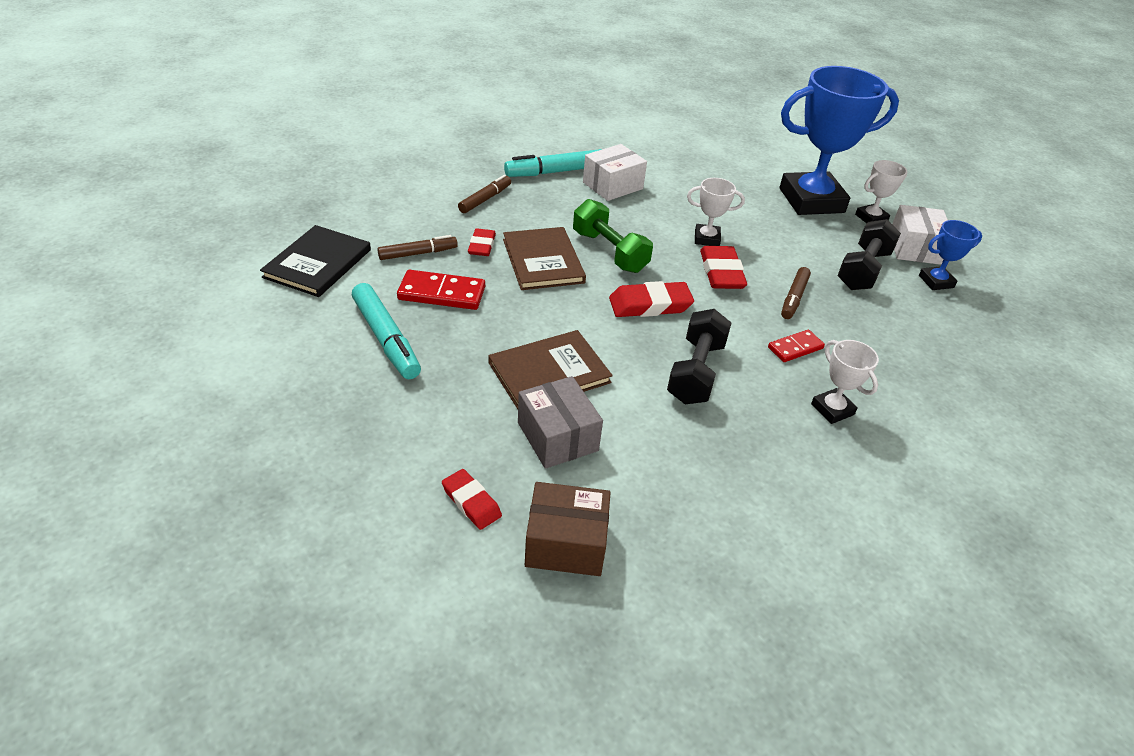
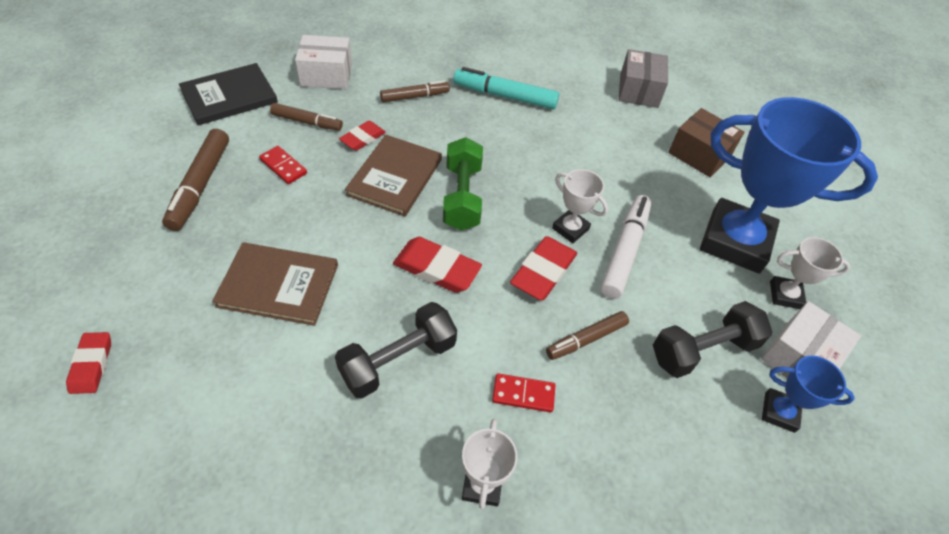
camera: 35 degrees right, 10 degrees up
(386, 338) = (200, 185): turquoise marker -> brown marker
(441, 293) = (283, 167): red domino -> red domino, size x0.63
(557, 436) = (216, 349): grey box -> grey box (638, 91)
(566, 543) = (108, 451): brown box -> brown box (699, 154)
(612, 186) = (541, 132): white box -> white box (326, 75)
(755, 236) = (624, 251): none -> white marker

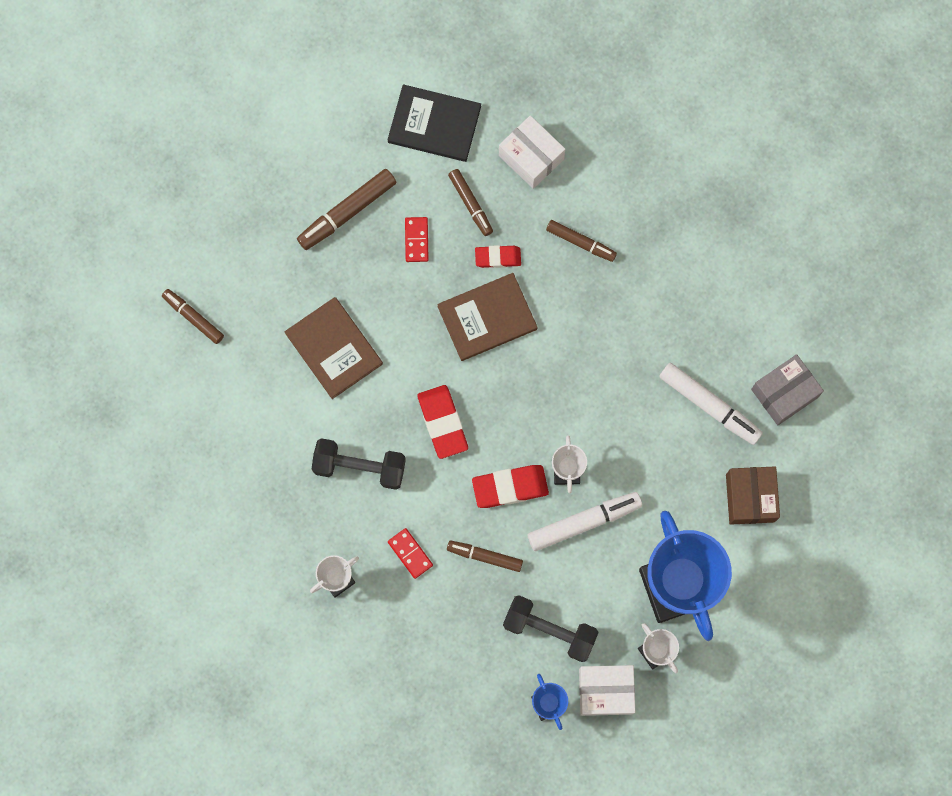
camera: 50 degrees right, 25 degrees up
(91, 365) = (193, 318): red eraser -> brown marker
(462, 197) = (518, 377): green dumbbell -> none
(505, 96) = (657, 303): turquoise marker -> none
(607, 125) = (709, 405): none -> white marker

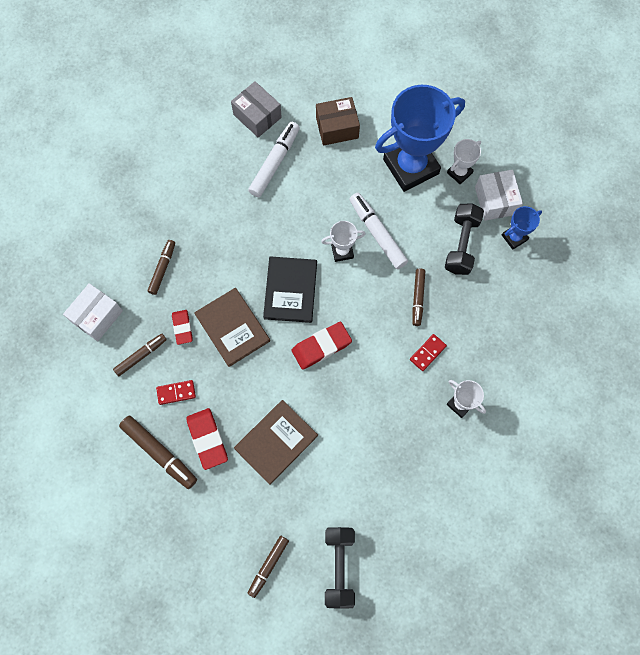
camera: 100 degrees left, 5 degrees down
(359, 467) = (368, 403): black dumbbell -> black dumbbell (339, 567)
(434, 124) = (76, 396): black book -> black book (290, 290)
(510, 487) = (362, 289): red eraser -> red eraser (207, 439)

